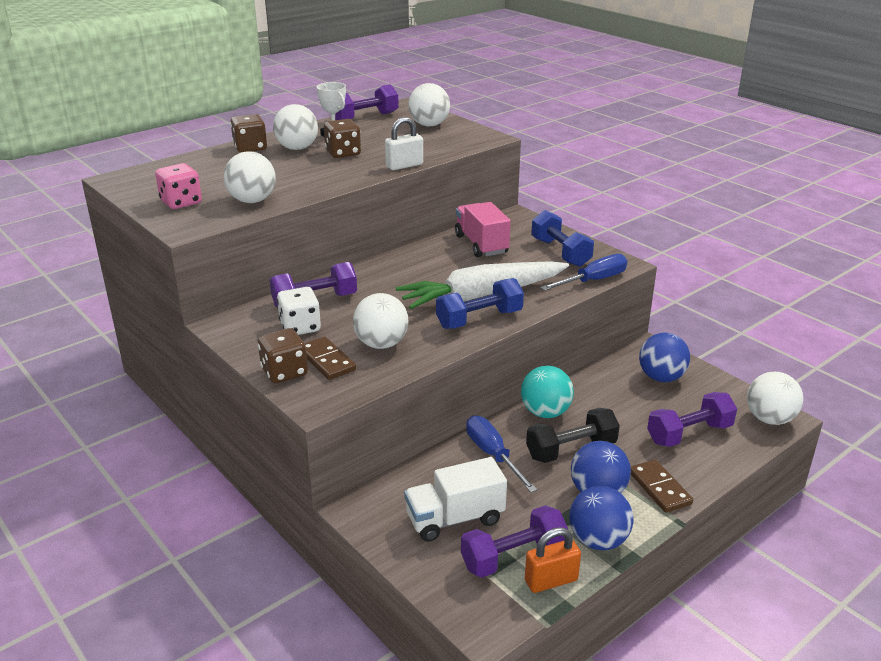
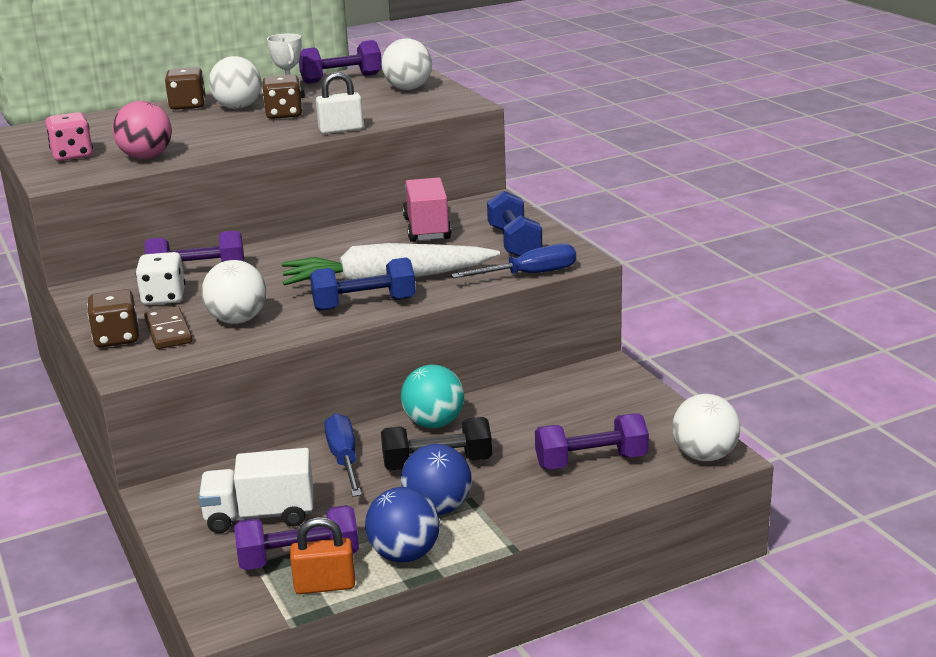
camera: 15 degrees right, 5 degrees down
(252, 201) = (146, 157): white ball -> pink ball
(660, 488) = (514, 512): brown domino -> none
(661, 377) = (600, 400): blue ball -> none

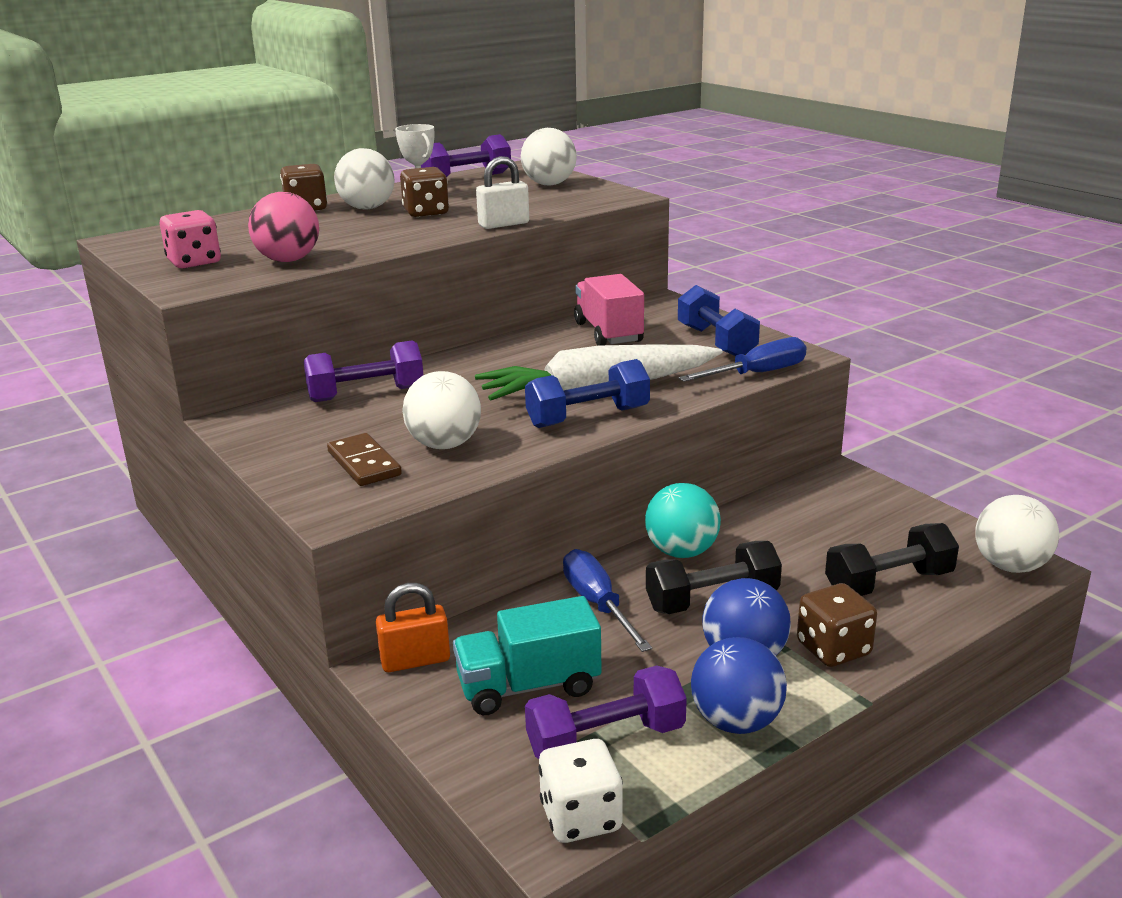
camera: 10 degrees left, 0 degrees up
(117, 338) = (301, 476): brown dice -> brown dice (833, 649)
(163, 297) = (338, 424): white dice -> white dice (581, 817)
(260, 516) = (528, 686): white truck -> turquoise truck
(325, 586) = (657, 775): orange padlock -> orange padlock (415, 660)
(591, 461) = (888, 583): purple dumbbell -> black dumbbell

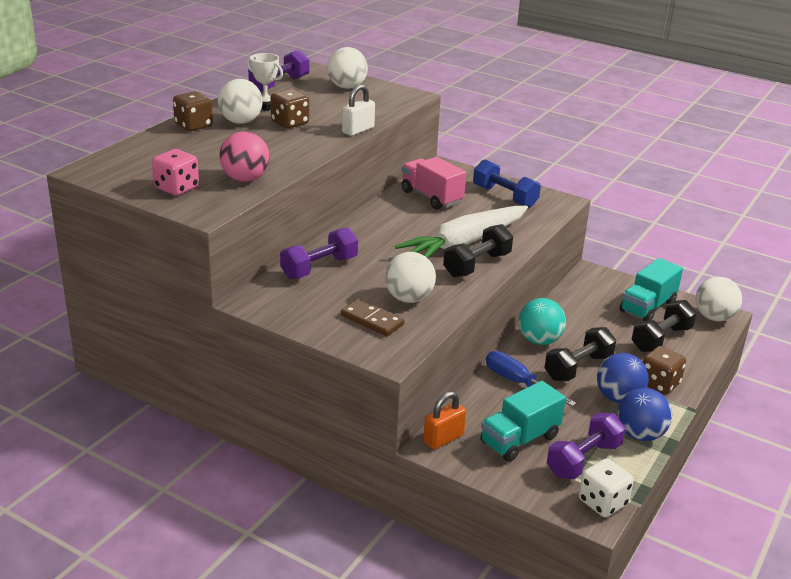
camera: 25 degrees left, 5 degrees up
(588, 417) = (477, 265): blue dumbbell -> black dumbbell
(757, 374) = (548, 218): blue screwdriver -> none
(900, 534) = (647, 307): none -> turquoise truck

